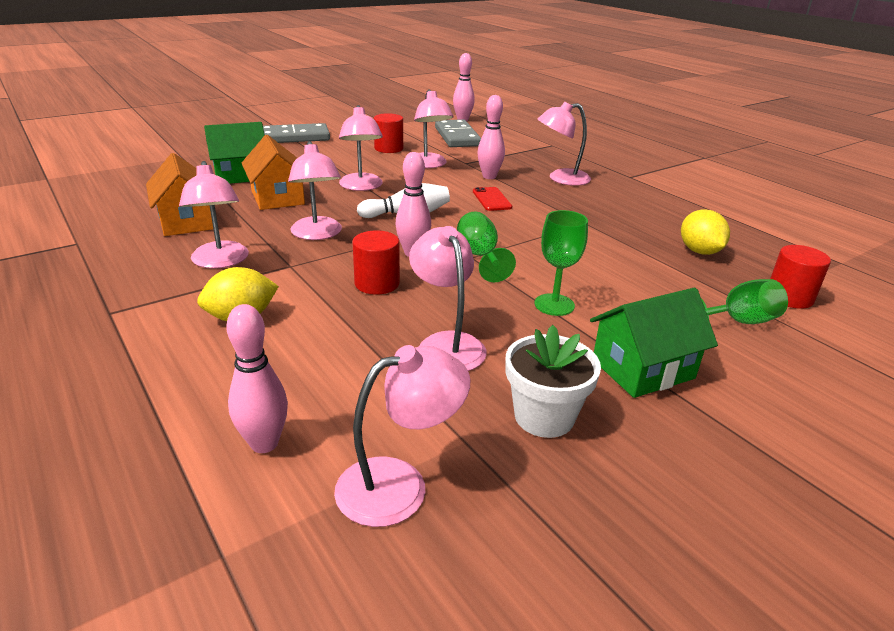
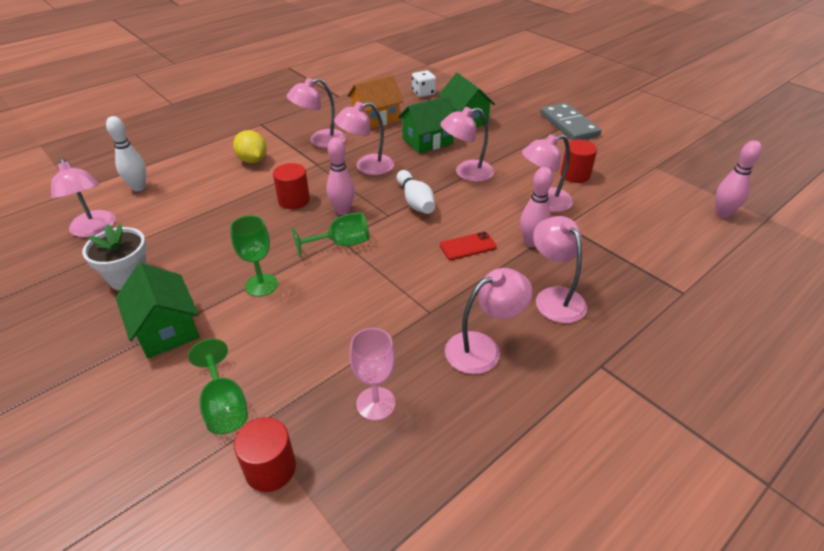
camera: 85 degrees right, 10 degrees up
(141, 188) = (423, 93): none -> white dice
(264, 443) = (139, 187): pink bowling pin -> white bowling pin
(277, 197) = (427, 141): orange house -> green house
(446, 344) = (214, 235): pink lamp -> pink lamp (483, 348)
(457, 137) = (649, 214): grey domino -> none
(699, 251) = (375, 403): yellow lemon -> pink goblet

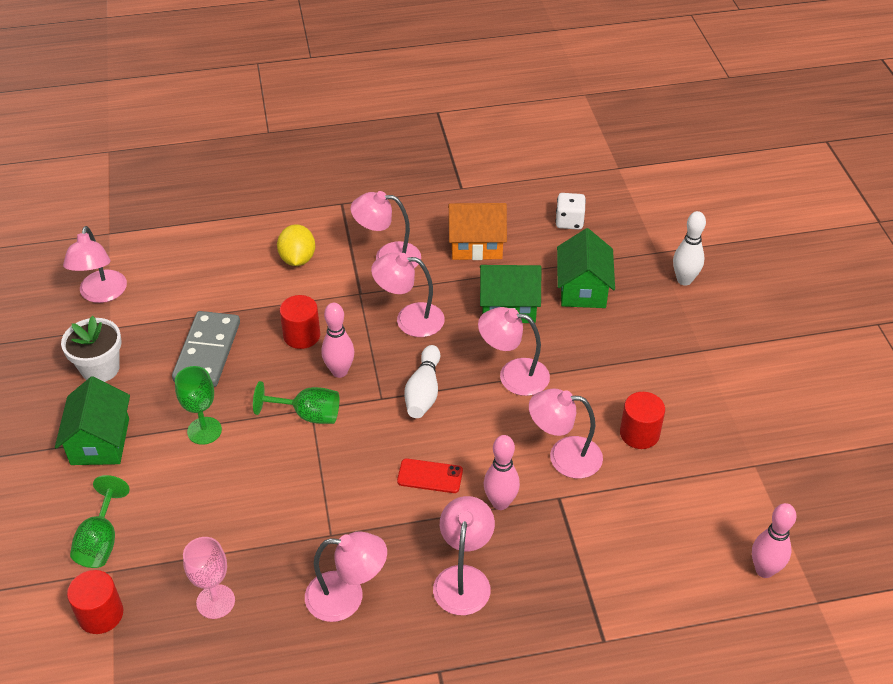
camera: 30 degrees right, 5 degrees up
(139, 187) = (167, 253): white bowling pin -> white bowling pin (684, 280)
(569, 125) = (710, 351): grey domino -> grey domino (207, 352)

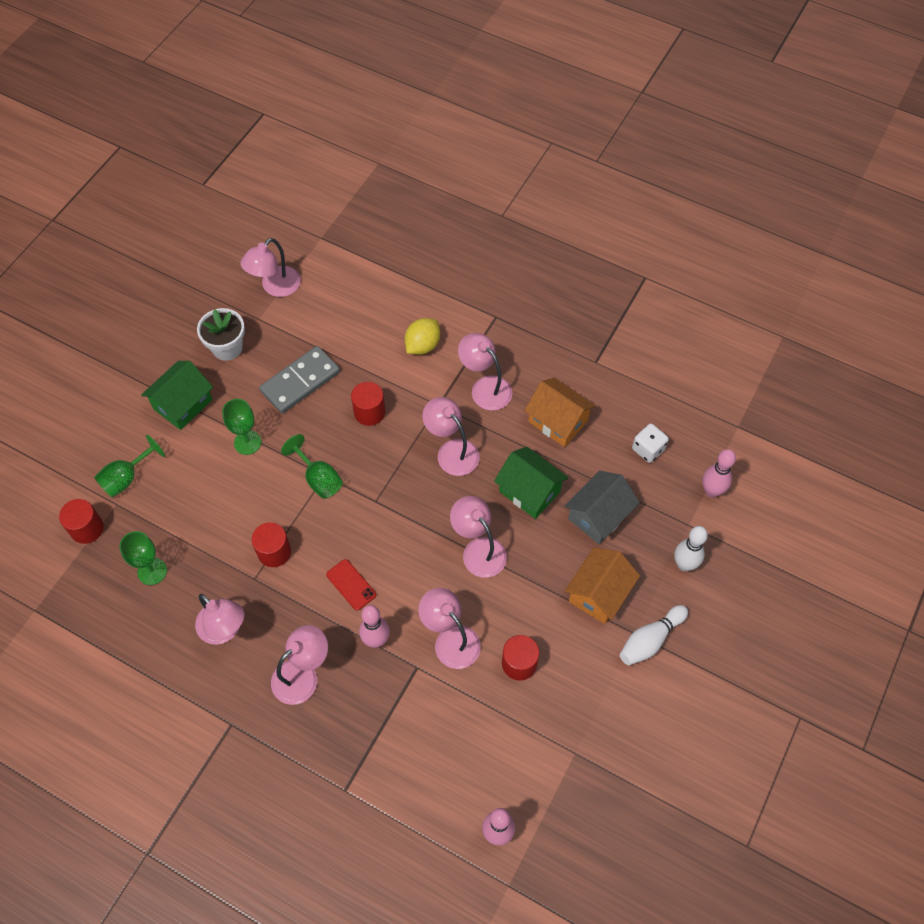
camera: 40 degrees right, 15 degrees up
(215, 601) = (152, 571): pink goblet -> green goblet
(327, 500) = (274, 552): none -> red cylinder
(339, 371) = (368, 459): pink bowling pin -> pink bowling pin (711, 491)
(423, 392) = (407, 517): white bowling pin -> white bowling pin (650, 640)
(583, 289) = (598, 516): green house -> grey house
(644, 341) = (599, 593): none -> orange house

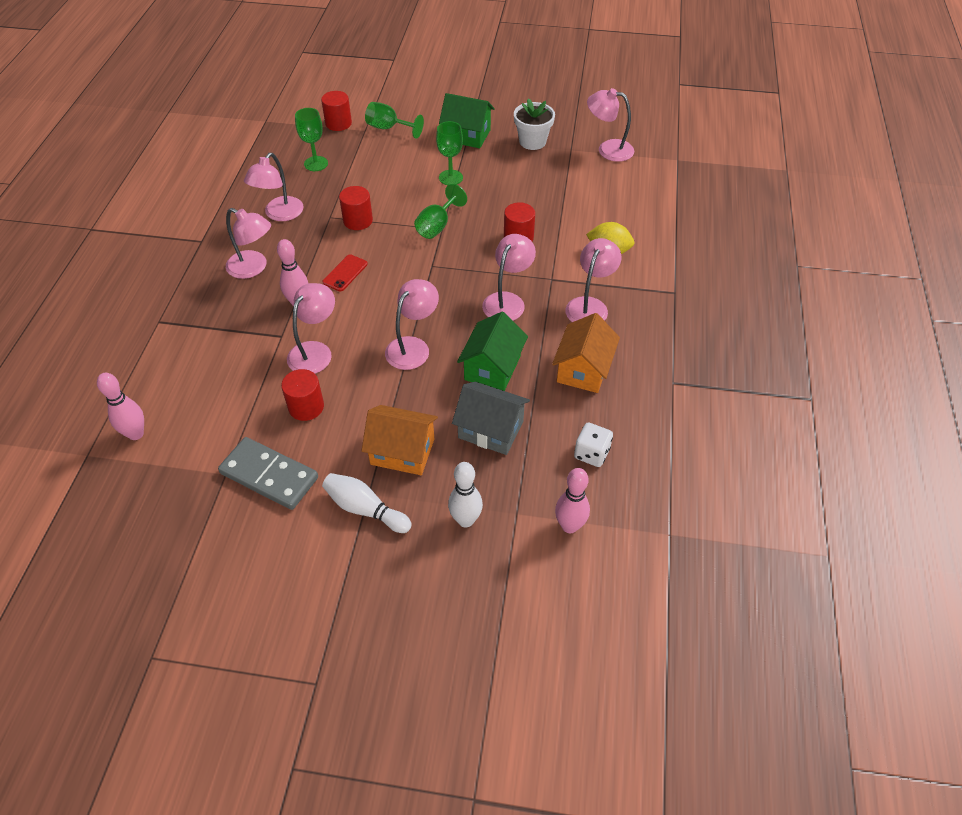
camera: 70 degrees right, 10 degrees down
(300, 381) = (525, 189): grey domino -> grey domino (269, 475)

